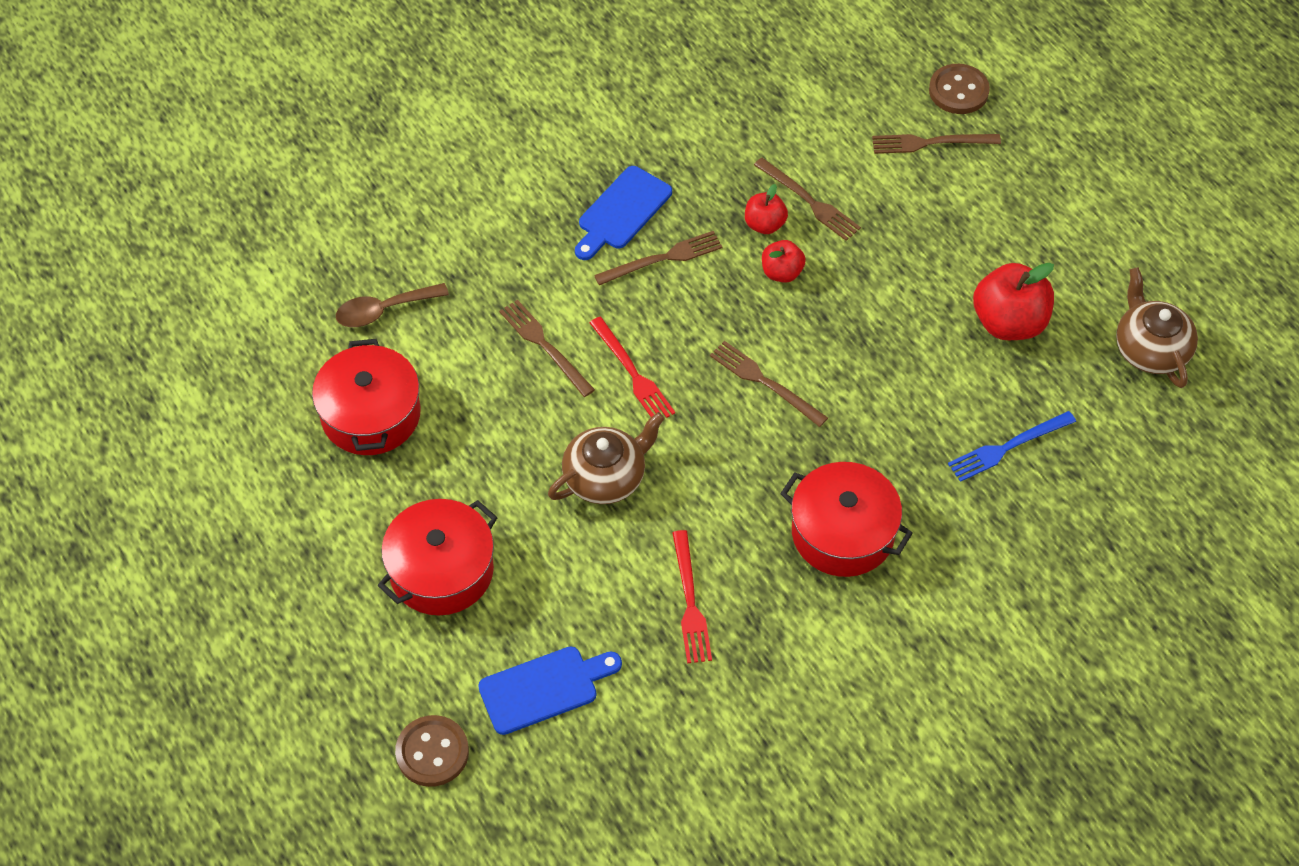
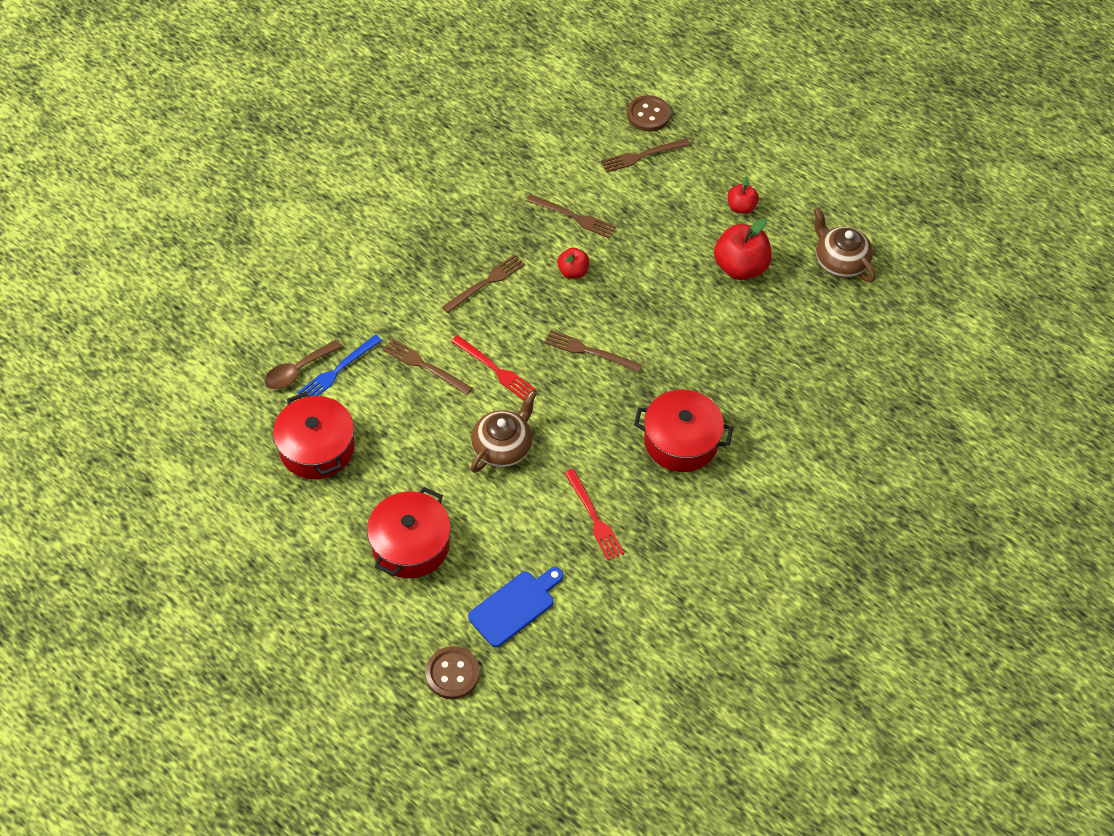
camera: 20 degrees left, 0 degrees up
(622, 212) = (444, 257): blue cutting board -> none
(764, 224) = (548, 241): red apple -> red apple (741, 207)
(1008, 447) = (770, 352): blue fork -> blue fork (338, 370)

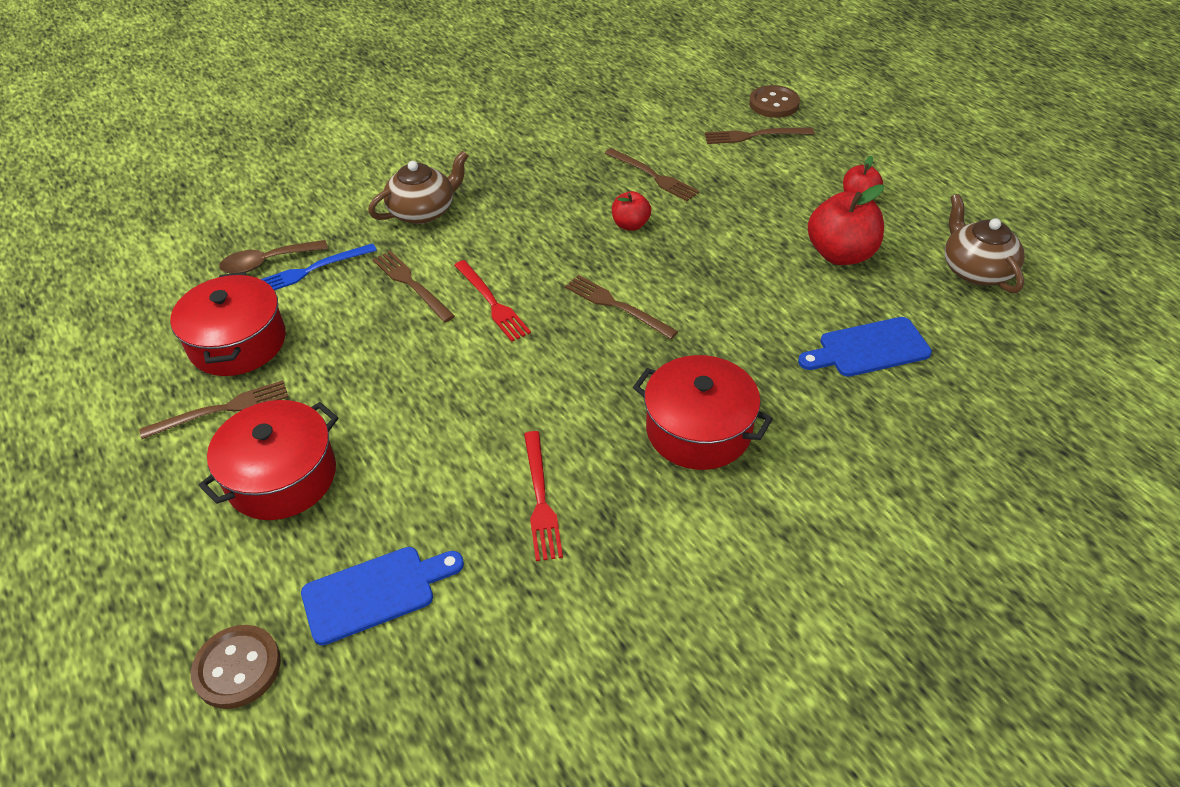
camera: 20 degrees right, 10 degrees down
(486, 283) = (524, 218): brown fork -> brown fork (222, 410)
(503, 447) = (460, 387): brown teapot -> brown teapot (423, 211)
(778, 349) = (868, 348): none -> blue cutting board

